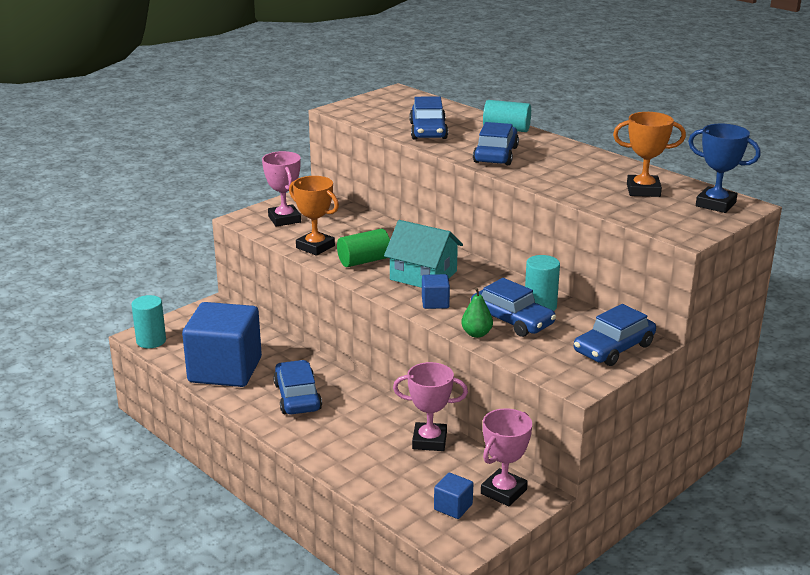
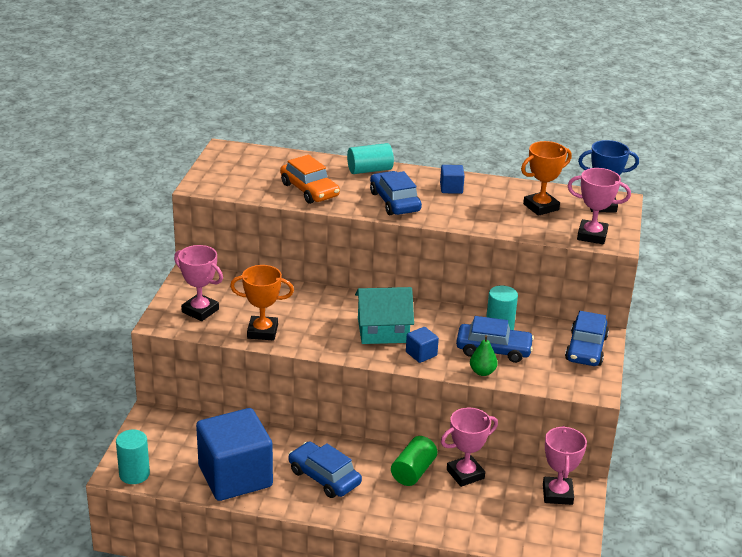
camera: 35 degrees left, 5 degrees up
(364, 261) = (320, 332): green cylinder -> green cylinder (413, 471)
(428, 131) = (309, 190): blue car -> orange car
(453, 507) = (537, 522): blue cube -> blue cube (451, 188)
(667, 224) = (592, 235): none -> pink trophy

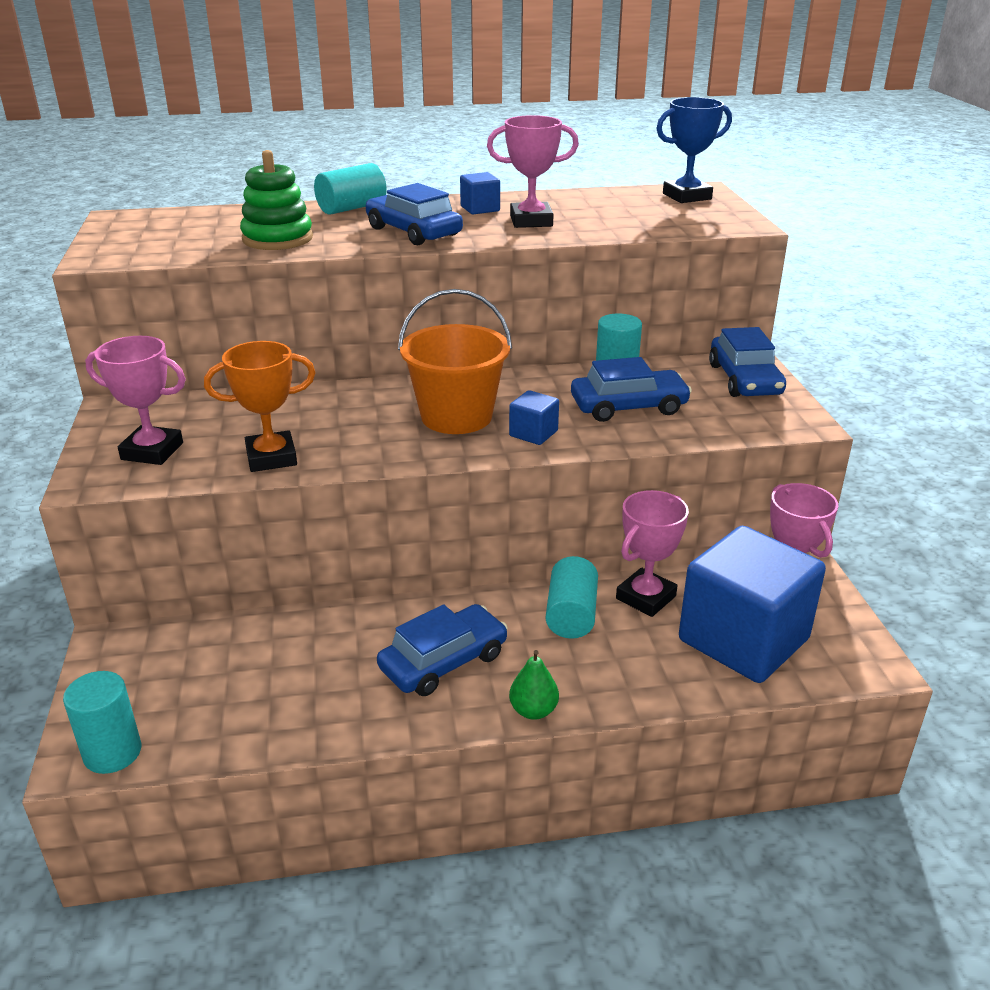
camera: 20 degrees left, 0 degrees up
(235, 476) = (297, 703): blue cube -> blue cube (743, 640)
(309, 190) = (277, 239): orange car -> green stacking toy
(324, 477) = (444, 661): blue car -> blue car turned 120 degrees clockwise
(383, 330) = (456, 416): turquoise house -> orange bucket
(413, 471) = (571, 615): green cylinder -> turquoise cylinder
(482, 372) = (636, 436): green pear -> green pear (533, 710)
(541, 207) = (614, 208): orange trophy -> none
(592, 235) = (708, 223): pink trophy -> pink trophy (531, 221)

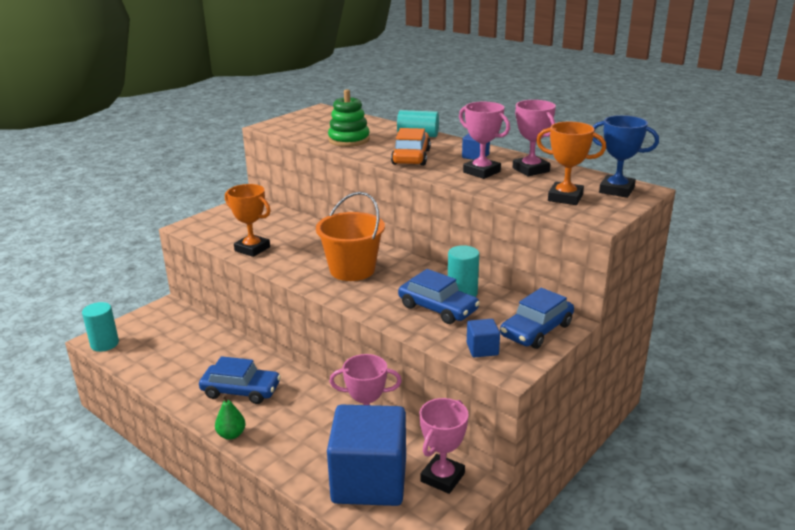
camera: 50 degrees right, 5 degrees down
(152, 451) = (224, 225): pink trophy -> pink trophy (530, 170)
(414, 232) = (411, 157): blue car -> orange car
(533, 433) = (365, 295): blue cube -> blue cube (482, 349)
(571, 615) = (321, 410): turquoise cylinder -> none
(668, 217) = (565, 198): none -> orange trophy

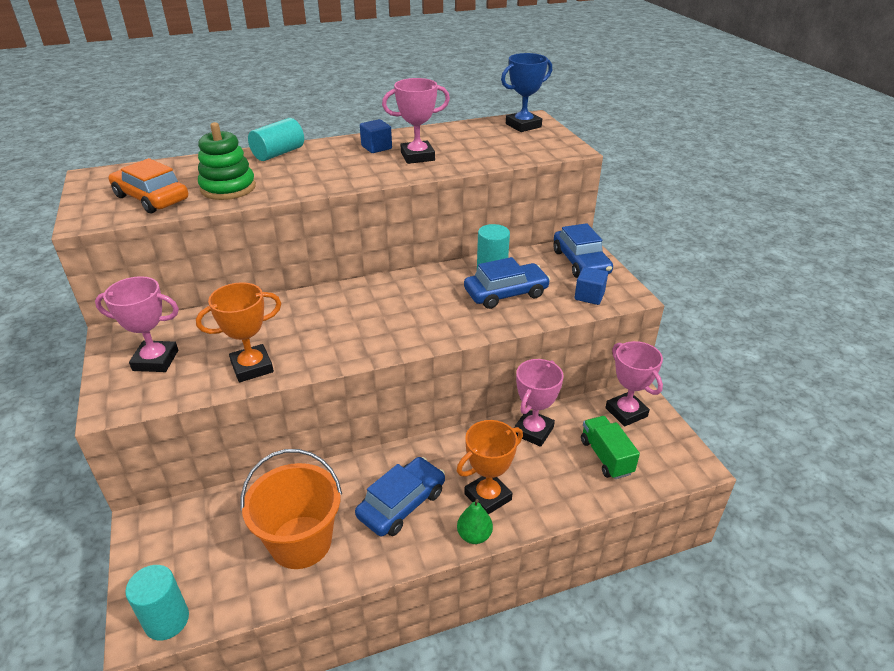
camera: 60 degrees left, 10 degrees up
(352, 270) = (384, 315): orange bucket -> orange bucket (301, 542)
(369, 480) = (606, 457): blue cube -> green truck
(411, 157) = (332, 173): orange car -> orange car (151, 198)
(530, 170) = (441, 138): pink trophy -> pink trophy (155, 360)
(565, 198) = (515, 145): orange trophy -> orange trophy (488, 497)

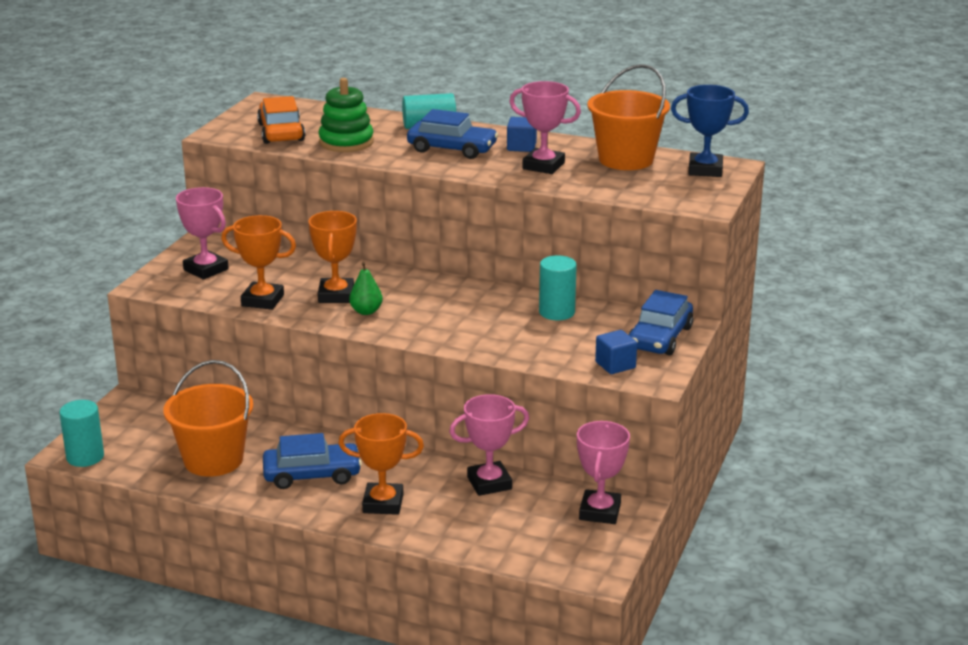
camera: 40 degrees right, 10 degrees down
(311, 332) = (336, 295): none -> orange trophy
(463, 134) = (626, 159): none -> orange bucket
(474, 535) = (337, 519): green pear -> green pear (366, 311)
(506, 293) = (540, 332): blue car -> blue car (452, 149)
(606, 457) = (525, 530): green truck -> none

